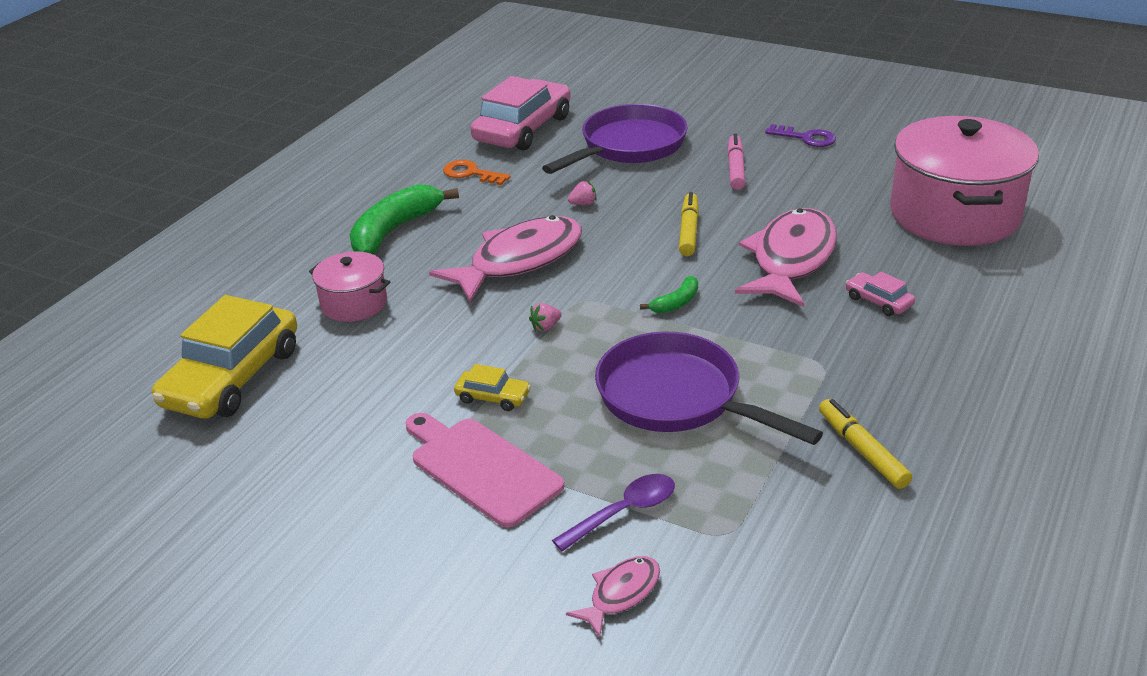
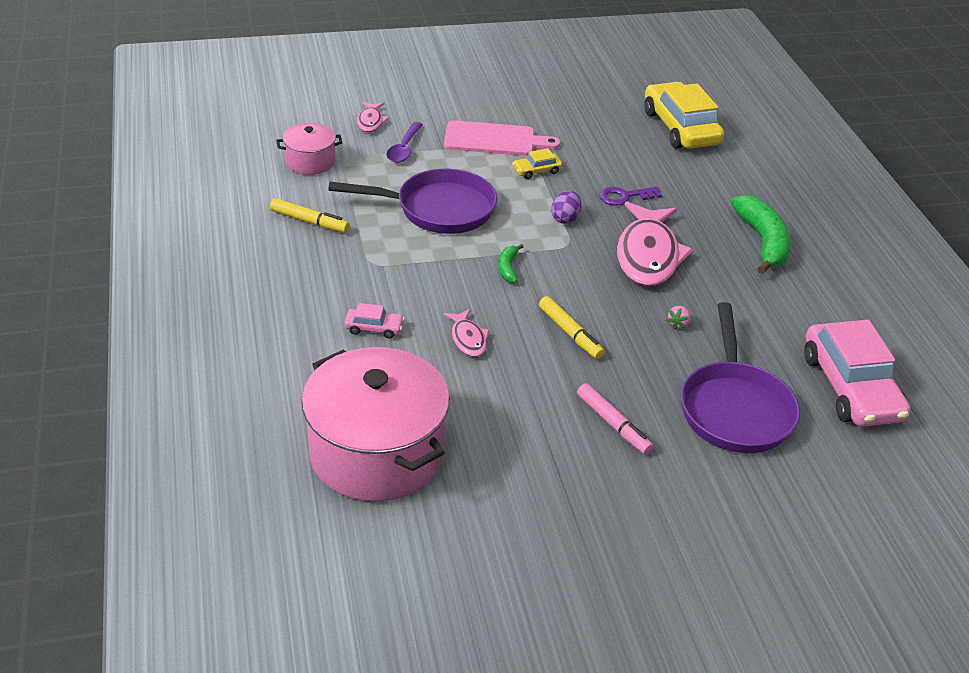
camera: 135 degrees right, 5 degrees up
(354, 303) = (695, 186): pink pot -> pink pot (310, 162)
(471, 173) = (803, 315): orange key -> none
(545, 327) = (565, 218): pink strawberry -> purple egg
(791, 259) = (468, 339): pink fish -> pink fish, size x0.48
(806, 138) = (597, 505): purple key -> purple key (624, 196)

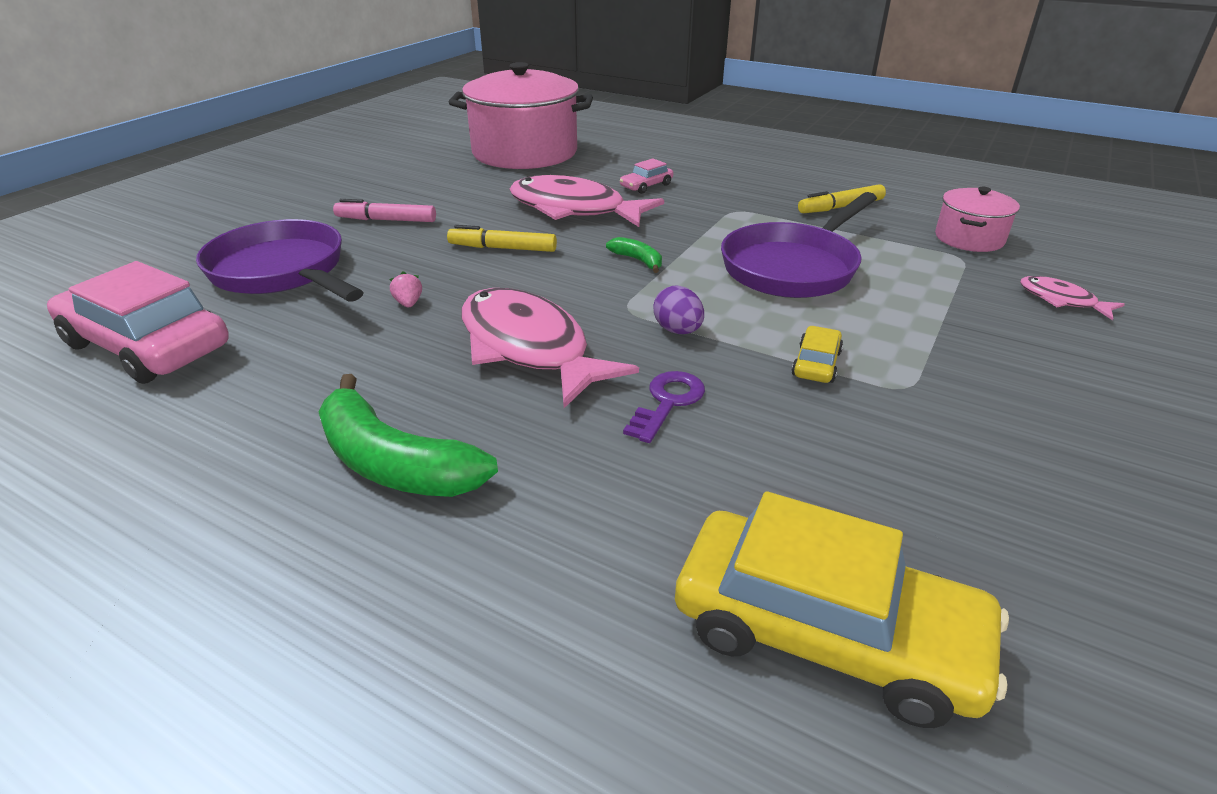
camera: 135 degrees right, 5 degrees down
(404, 149) = (962, 296): purple spoon -> none
(468, 339) = (574, 209): pink fish -> pink fish, size x2.10
(494, 140) = (940, 369): pink cutting board -> none

